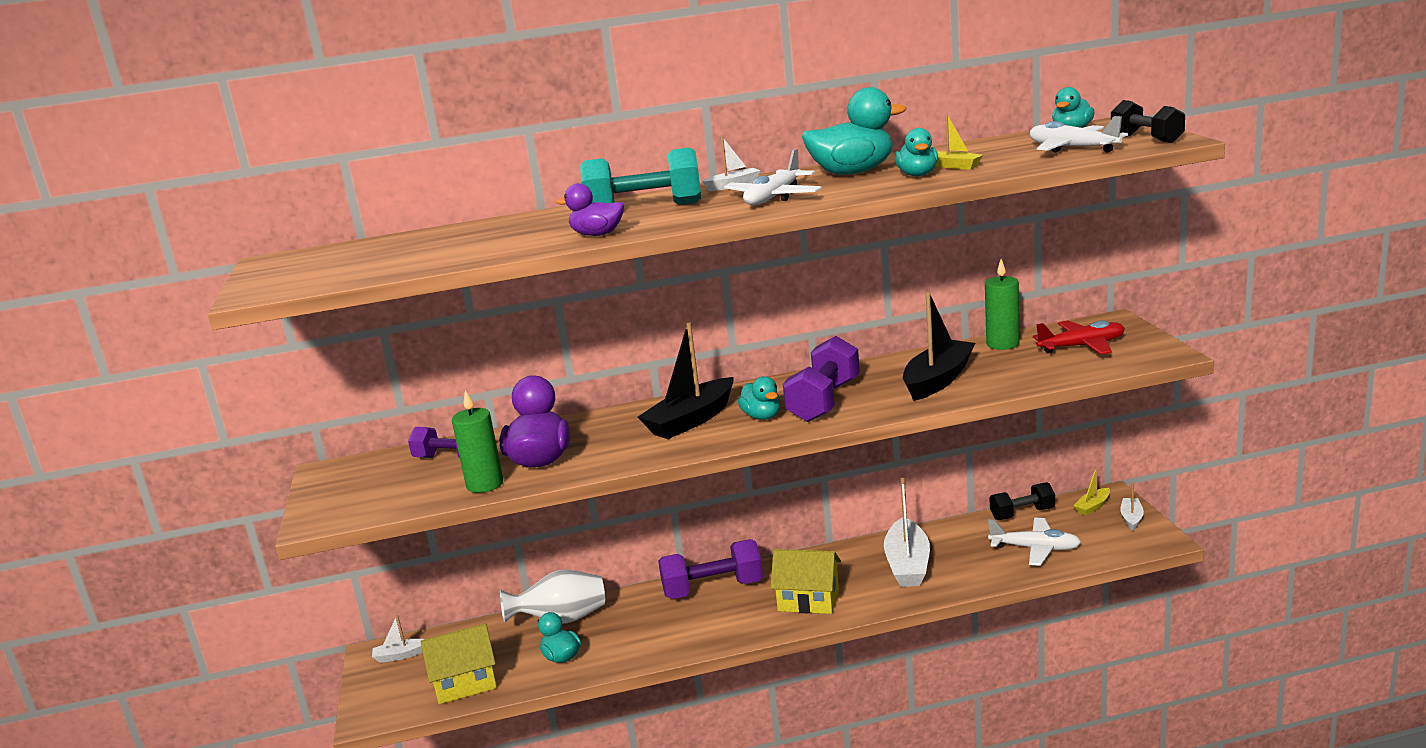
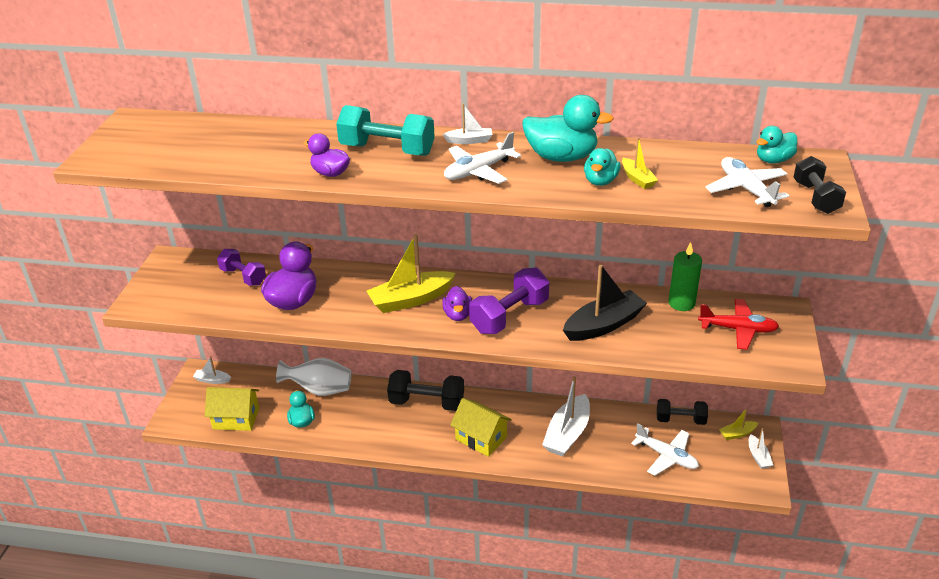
camera: 20 degrees right, 15 degrees up
(485, 484) = (247, 311): green candle -> none
(691, 420) = (410, 299): black boat -> yellow boat
(713, 589) = (427, 402): purple dumbbell -> black dumbbell
(762, 416) = (458, 315): turquoise duck -> purple duck
(1131, 518) = (758, 456): white boat -> white boat turned 135 degrees clockwise

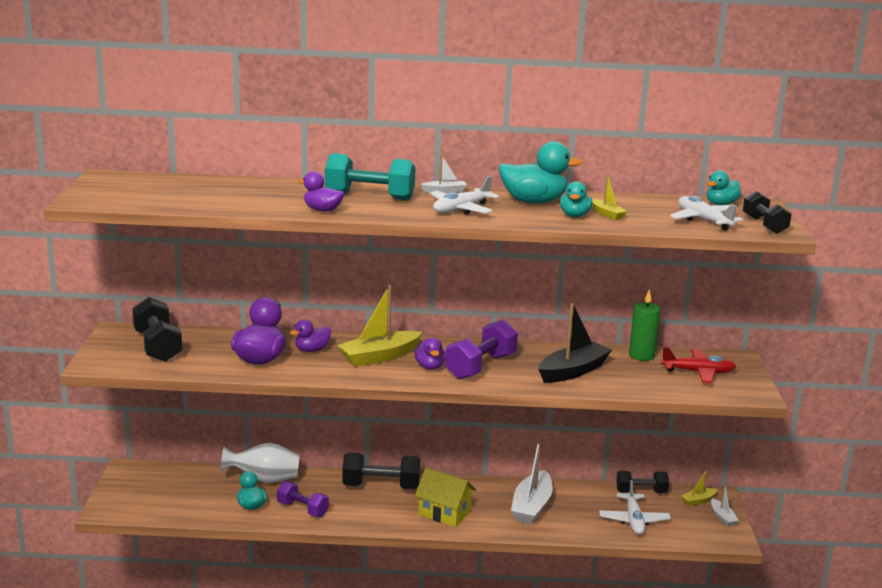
camera: 10 degrees left, 15 degrees down
(201, 281) = (158, 346): none -> black dumbbell
(212, 380) = (144, 475): white boat -> none
(236, 418) = (178, 506): yellow house -> none
(243, 276) = (202, 343): purple dumbbell -> purple dumbbell (302, 509)
(346, 288) = (312, 350): none -> purple duck
(666, 456) = (634, 520): white plane -> white plane turned 60 degrees clockwise

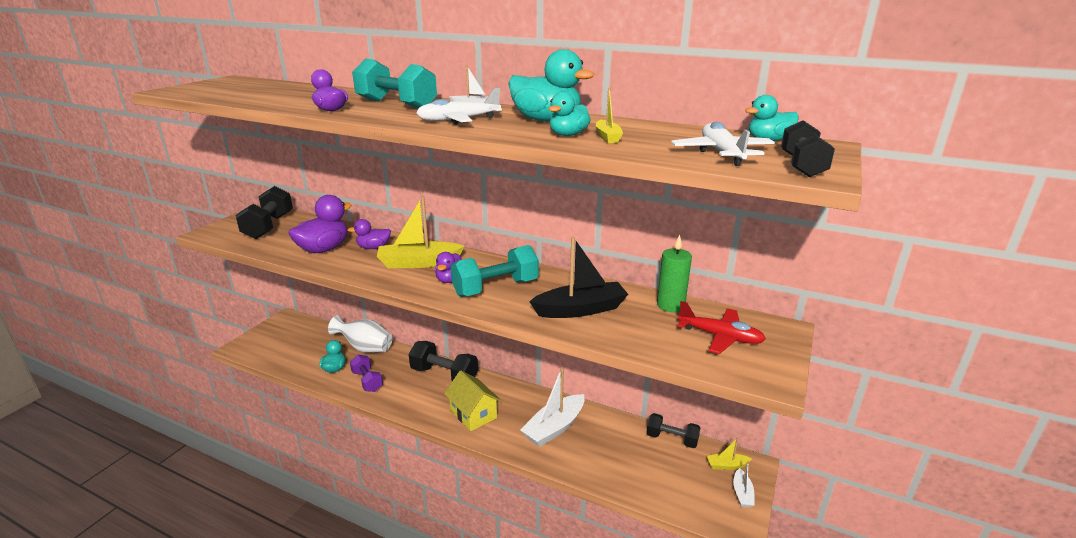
camera: 25 degrees right, 5 degrees up
(480, 367) = (495, 288): purple dumbbell -> turquoise dumbbell
(634, 520) = (643, 470): white plane -> none

